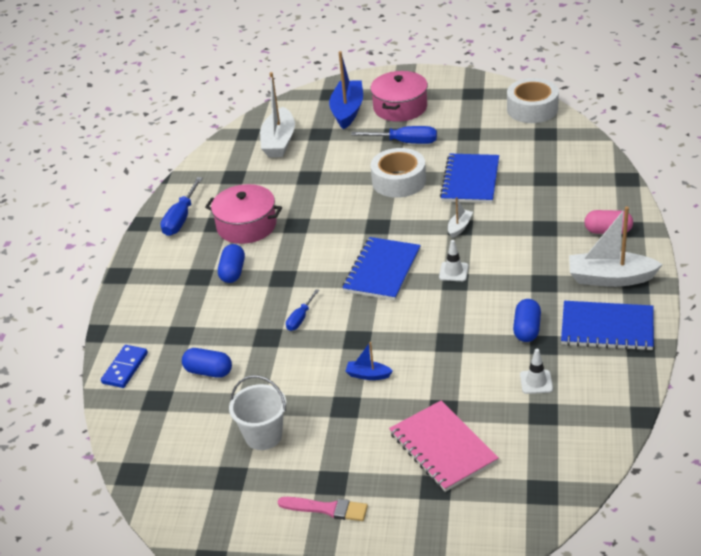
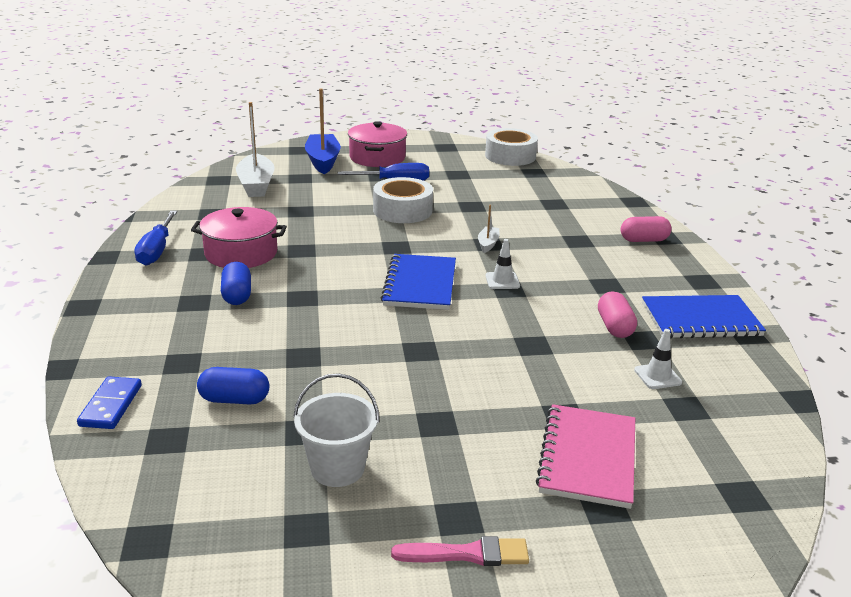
camera: 20 degrees left, 10 degrees down
(300, 318) = (340, 334): blue screwdriver -> none
(368, 375) = (451, 386): blue boat -> none
(443, 448) = (587, 458): pink notebook -> pink notebook turned 60 degrees clockwise
(470, 180) = (478, 207): blue notebook -> none
(527, 329) = (614, 327): blue capsule -> pink capsule
(610, 278) = (673, 277): white boat -> none

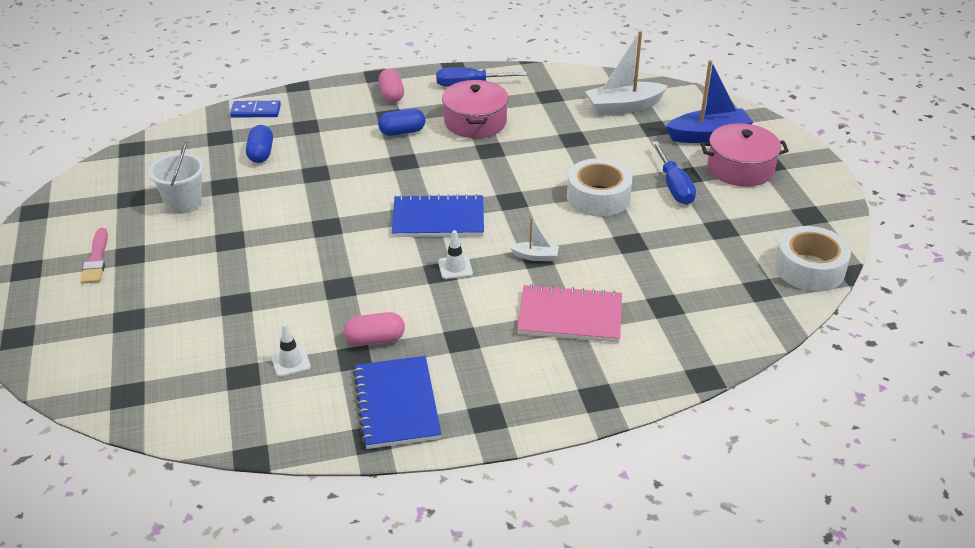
camera: 85 degrees right, 10 degrees up
(587, 458) = (181, 313): pink notebook -> pink notebook (570, 316)
(644, 240) = (583, 377): pink capsule -> pink capsule (391, 95)

